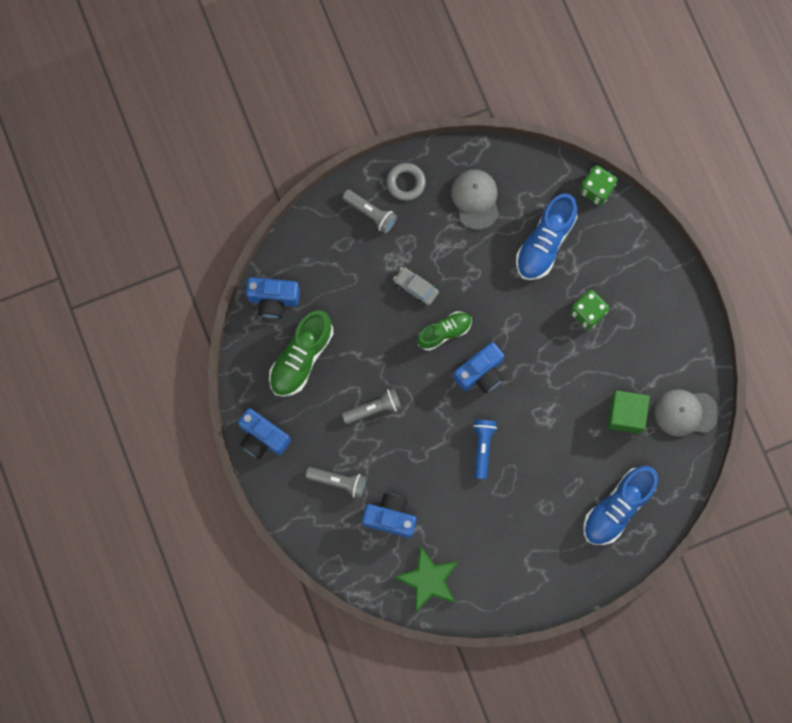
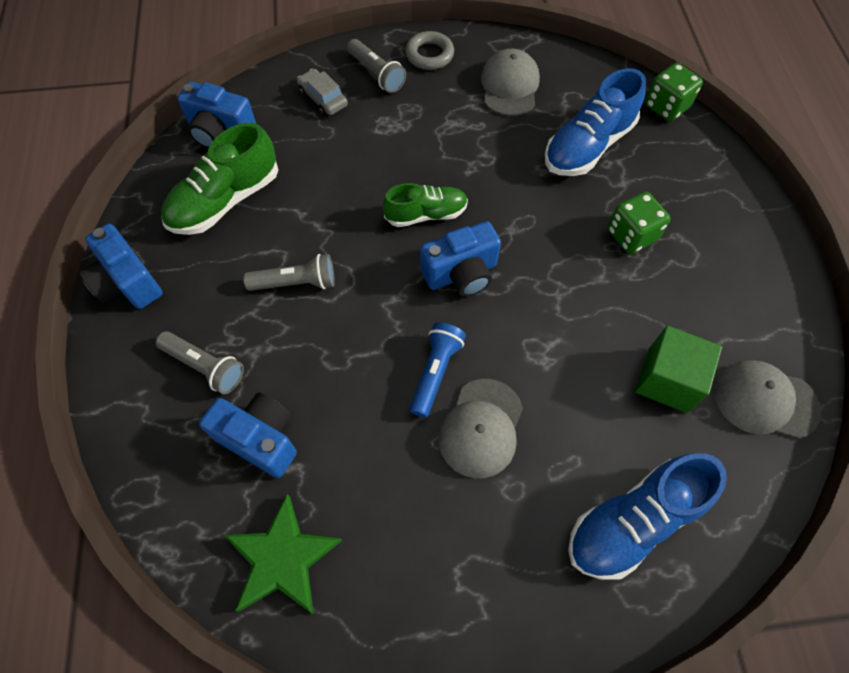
camera: 15 degrees right, 15 degrees down
(416, 287) = (405, 158): grey car -> grey car (323, 98)
(519, 475) = (481, 428): none -> grey cap

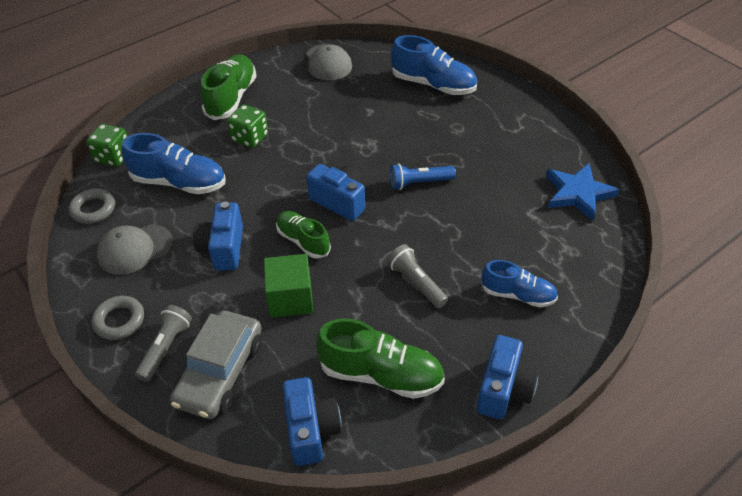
camera: 120 degrees left, 15 degrees down
(205, 367) = (518, 295): grey flashlight -> blue shoe
(260, 439) = (532, 238): blue camera -> blue camera (223, 248)
(282, 558) = (578, 193): green star -> blue star
(323, 98) = (220, 372): grey car -> grey car, size x1.84
(481, 428) = (435, 151): grey cap -> none
(588, 72) = (93, 209): none -> grey ring
(667, 380) = (344, 96): green cube -> green cube (290, 298)
(728, 247) = (231, 98): none -> green shoe

